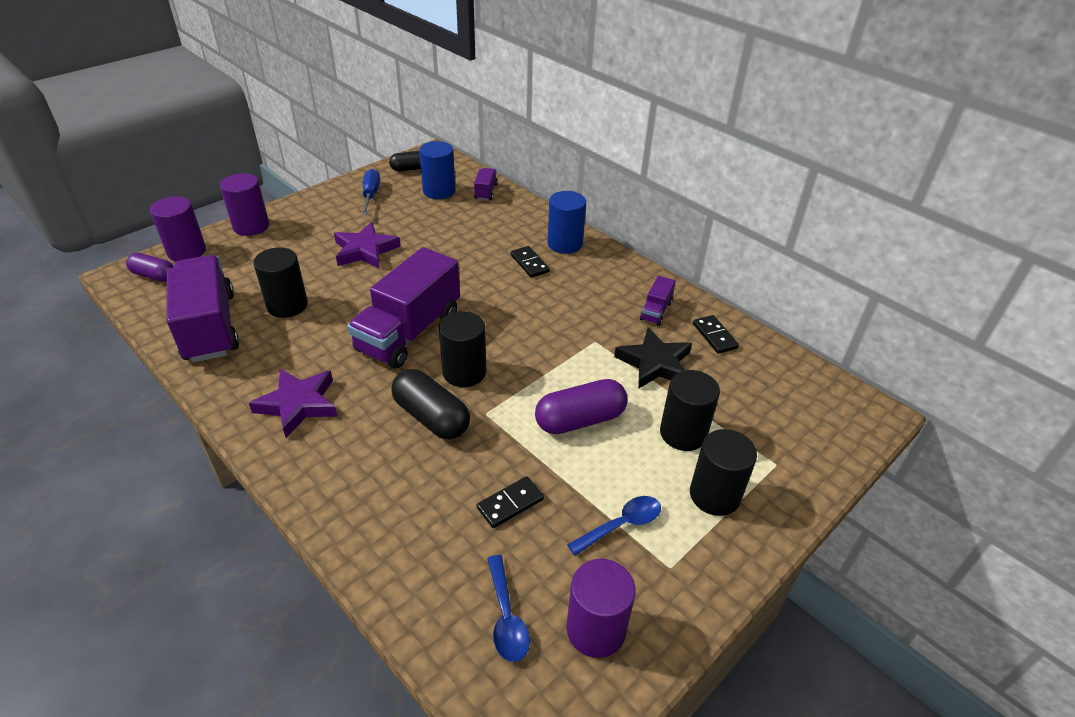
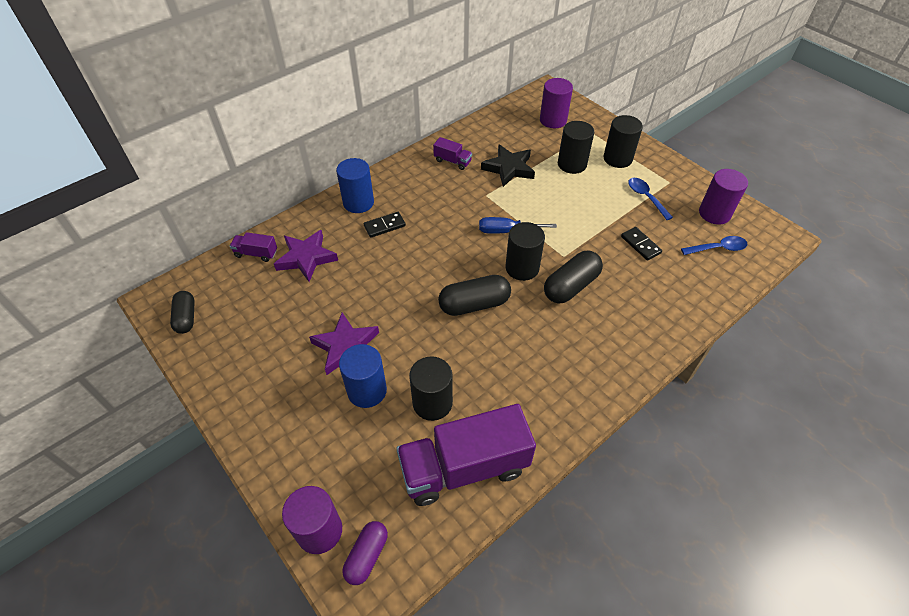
camera: 85 degrees left, 10 degrees up
(251, 226) = (276, 467): purple cylinder -> purple cylinder (553, 120)
(298, 404) = (565, 373): purple star -> purple star (306, 258)
(371, 195) = (235, 351): blue screwdriver -> blue screwdriver (506, 231)
(409, 332) = (474, 304): purple truck -> black capsule
(439, 191) = (244, 291): blue cylinder -> blue cylinder (367, 390)
(580, 420) = (565, 208): purple capsule -> none
(715, 336) = (480, 138): black domino -> none

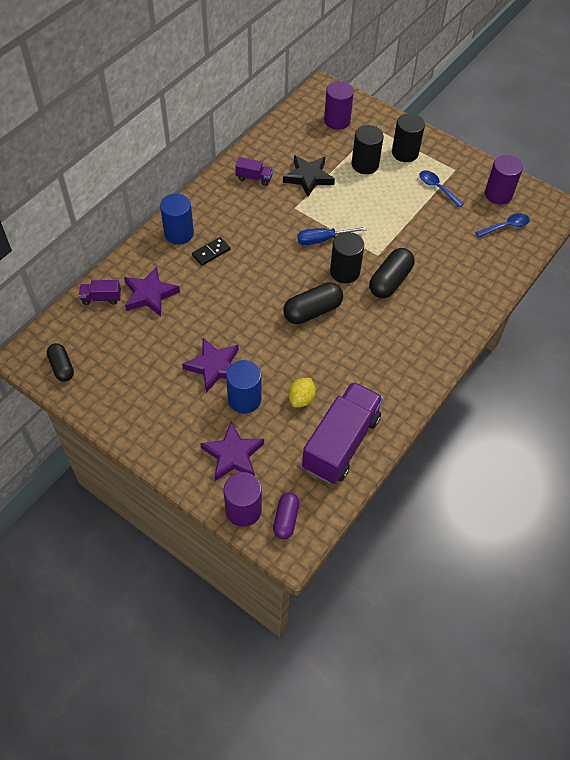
camera: 15 degrees left, 5 degrees up
(331, 456) = (233, 455): none -> purple star
(432, 403) = (301, 399): black cylinder -> yellow lemon
(464, 467) = (341, 443): purple truck -> purple truck turned 150 degrees clockwise
(640, 245) = (441, 234): black domino -> none

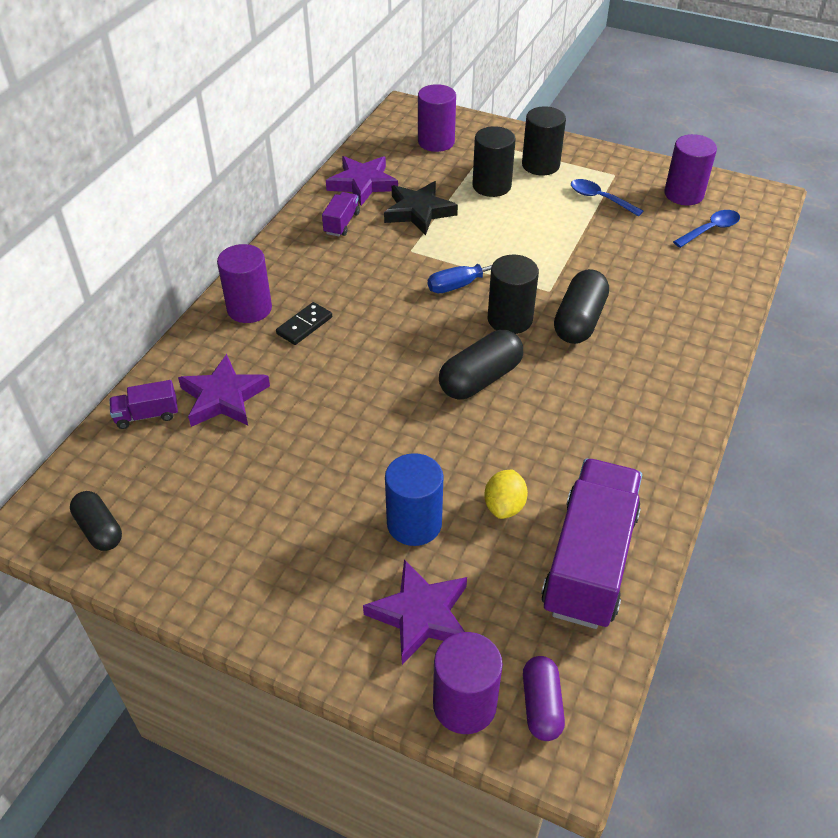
camera: 10 degrees left, 10 degrees down
(179, 233) = (249, 308): blue cylinder -> purple cylinder
(214, 367) = (352, 484): purple star -> purple star (362, 184)
(254, 178) = (342, 223): purple truck -> purple truck turned 75 degrees counterclockwise

